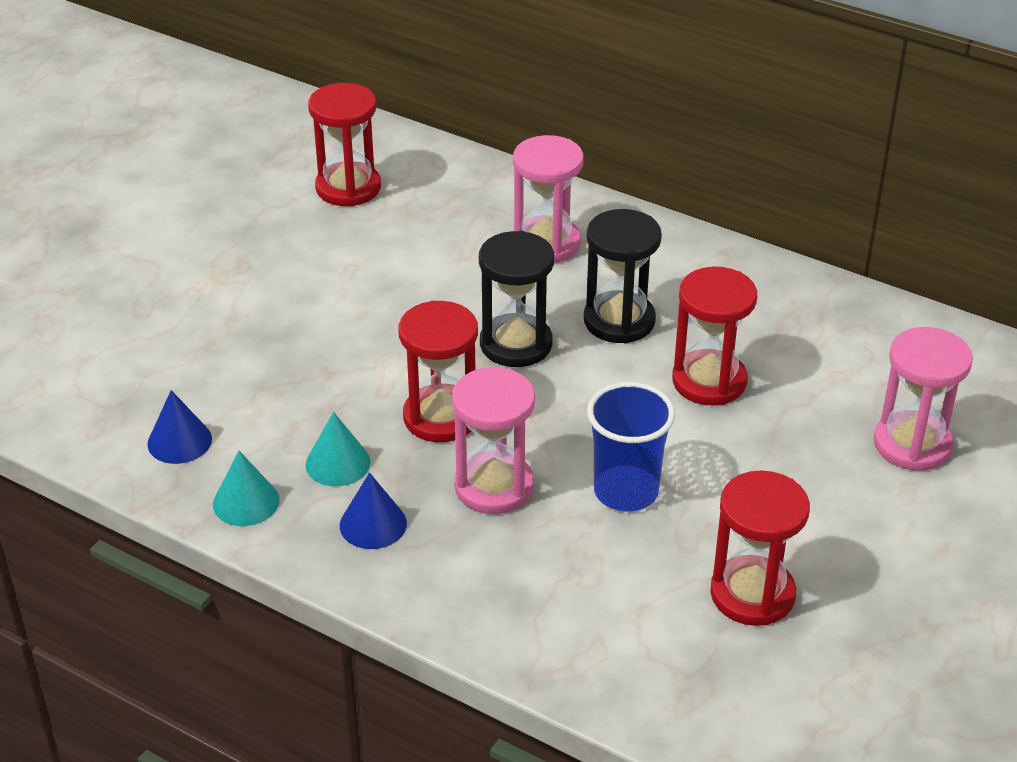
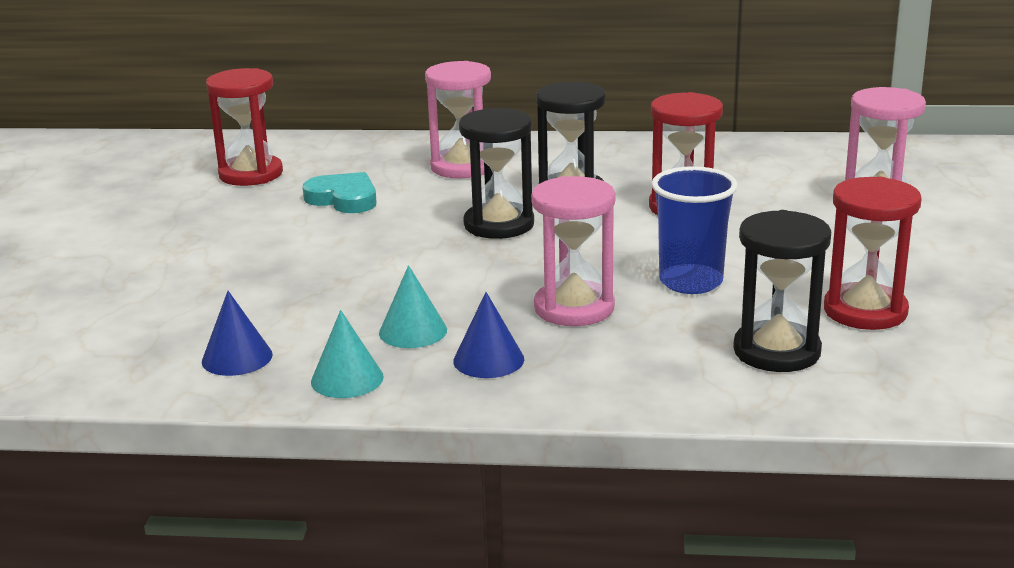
camera: 25 degrees left, 15 degrees down
(405, 255) = (343, 199): none -> turquoise heart
(441, 417) = (479, 280): red hourglass -> none
(624, 613) = (776, 351): none -> black hourglass

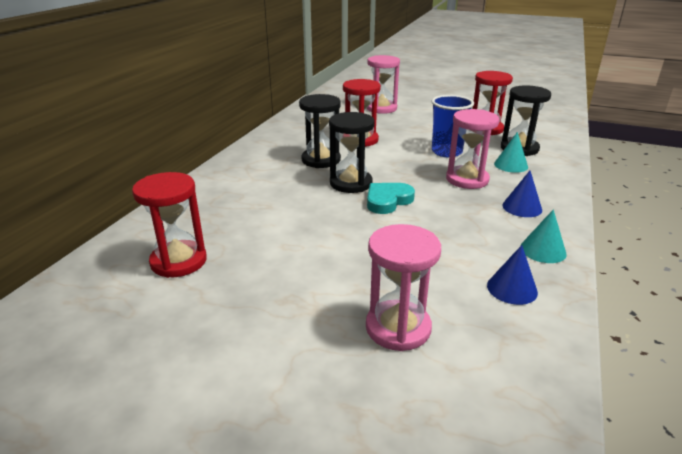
camera: 75 degrees left, 5 degrees up
(343, 199) = (268, 226): turquoise heart -> turquoise heart (387, 201)
(413, 331) = (484, 224): turquoise cone -> turquoise cone (511, 165)
(462, 167) = (251, 182): pink hourglass -> pink hourglass (398, 328)

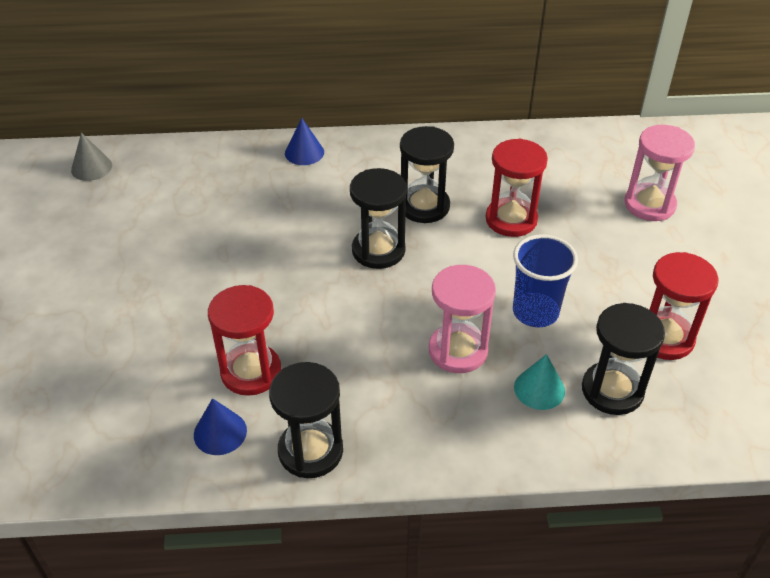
camera: 65 degrees right, 15 degrees up
(67, 302) = (91, 167): none -> grey cone
(178, 261) = (167, 195): red hourglass -> red hourglass (251, 372)
(387, 201) = (354, 292): turquoise heart -> none
(398, 328) = (127, 361): pink hourglass -> none
(522, 207) = (409, 418): blue cone -> blue cone (304, 152)
(543, 250) = (310, 451): turquoise cone -> black hourglass

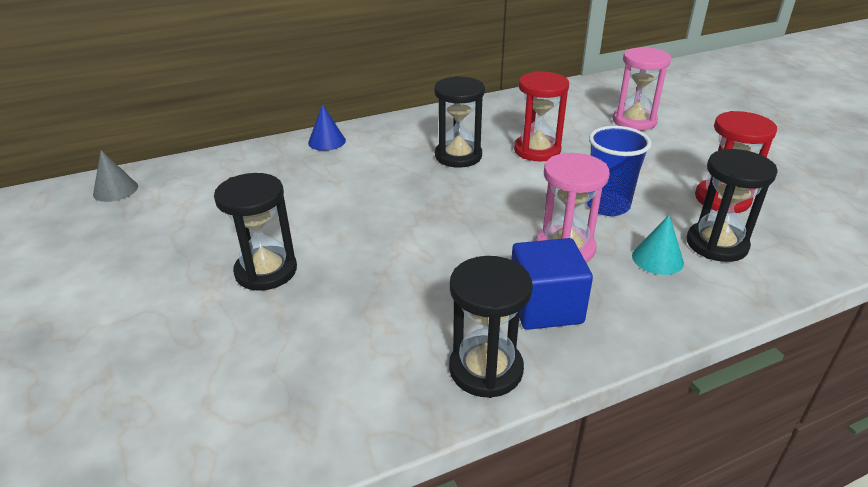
camera: 20 degrees left, 10 degrees down
(220, 432) = (377, 380): blue cone -> none
(251, 372) = (378, 316): red hourglass -> none
(378, 250) = (440, 193): black hourglass -> black hourglass (266, 271)
(398, 407) = (545, 307): none -> blue cube

